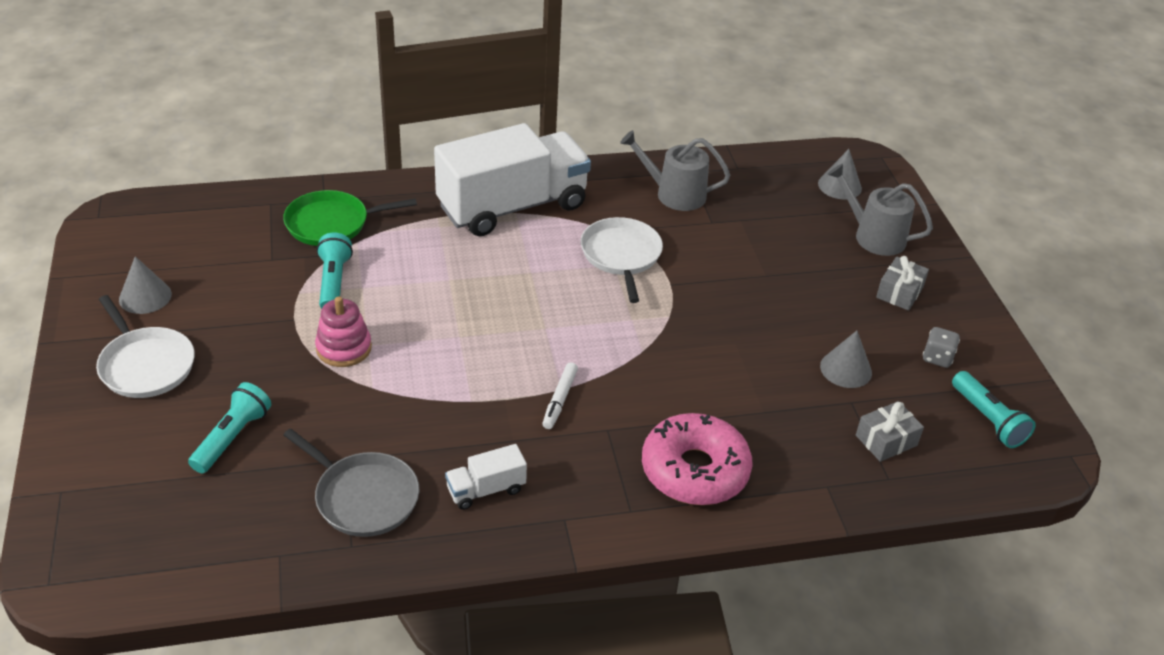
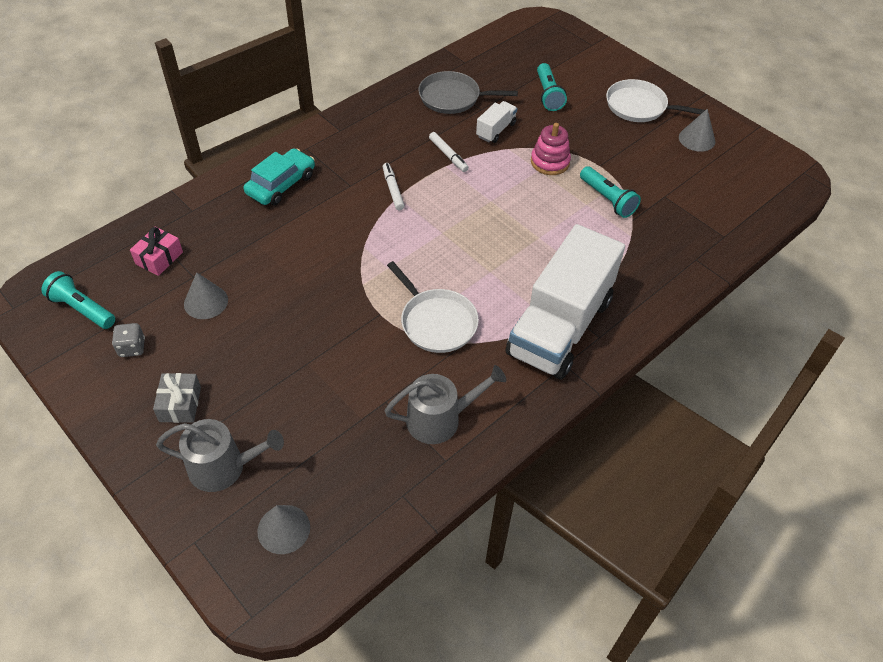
camera: 150 degrees right, 10 degrees up
(332, 223) = (664, 241): green pan -> none
(454, 412) = (448, 155): none -> white marker
(486, 490) = (393, 126): white truck -> white truck (496, 130)
(694, 470) = (281, 184): pink donut -> turquoise car
(886, 440) = (159, 258): grey gift -> pink gift

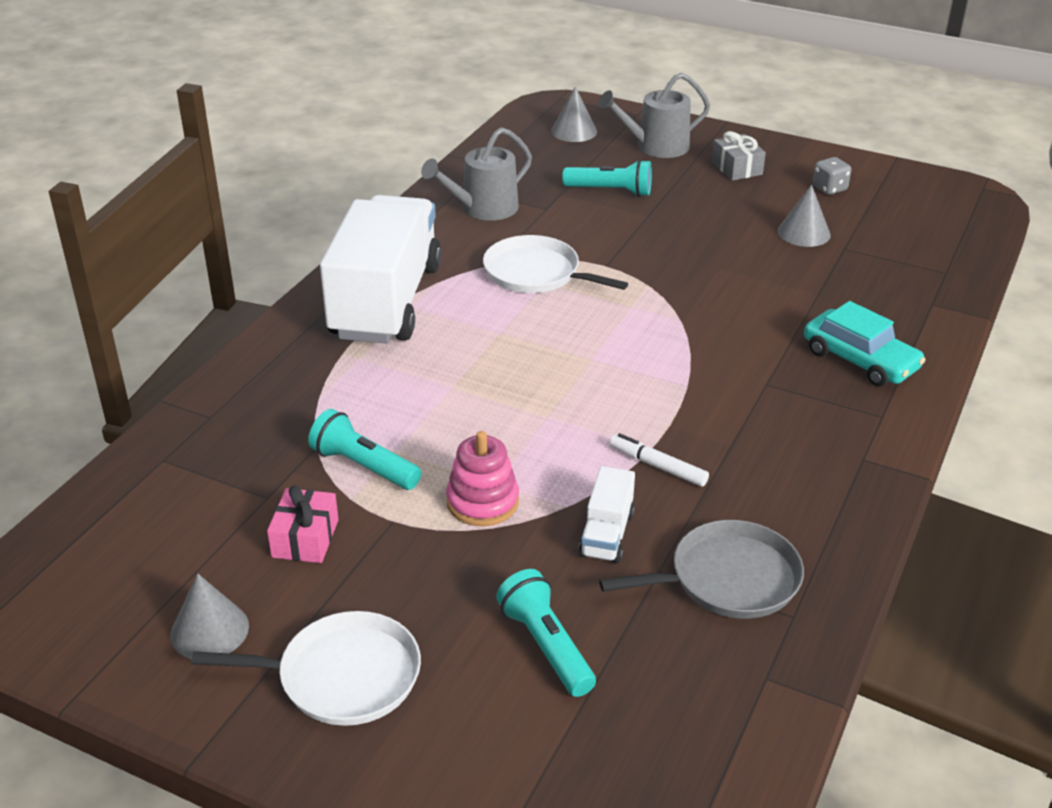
camera: 160 degrees right, 15 degrees down
(82, 309) = (917, 201): turquoise flashlight -> turquoise flashlight (610, 191)
(159, 258) = (902, 253): pink gift -> pink gift (305, 538)
(281, 184) = (860, 360): turquoise car -> turquoise car turned 60 degrees counterclockwise
(393, 190) = (701, 394): white marker -> none

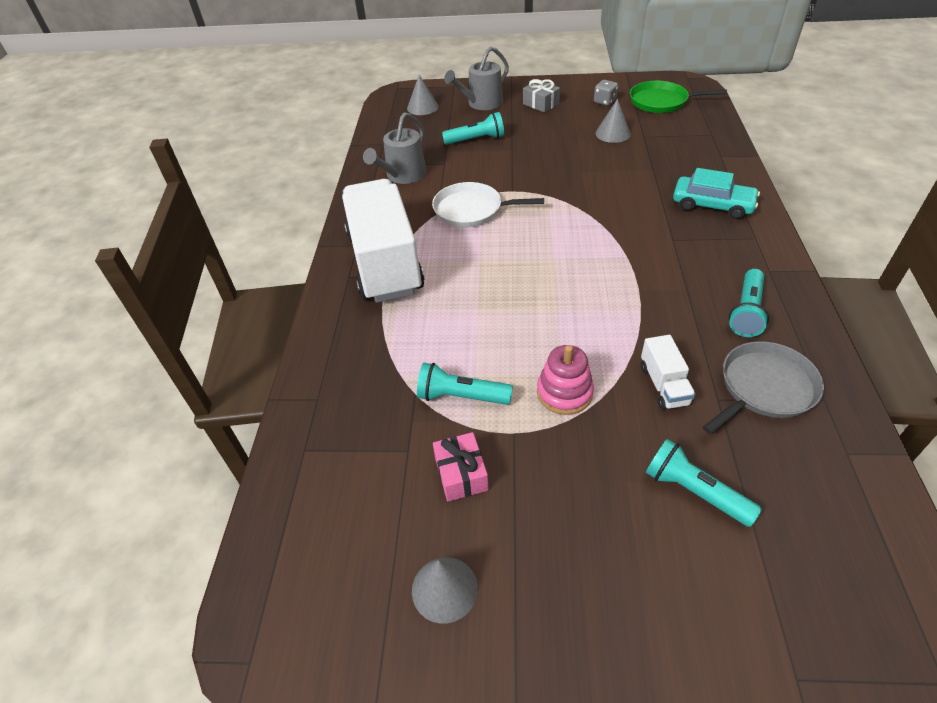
camera: 20 degrees left, 10 degrees up
(342, 676) = (574, 584): white pan -> none
(658, 466) = (655, 321): white marker -> none
(785, 494) = (746, 312): none -> turquoise flashlight
(913, 210) = (661, 102): none -> green pan

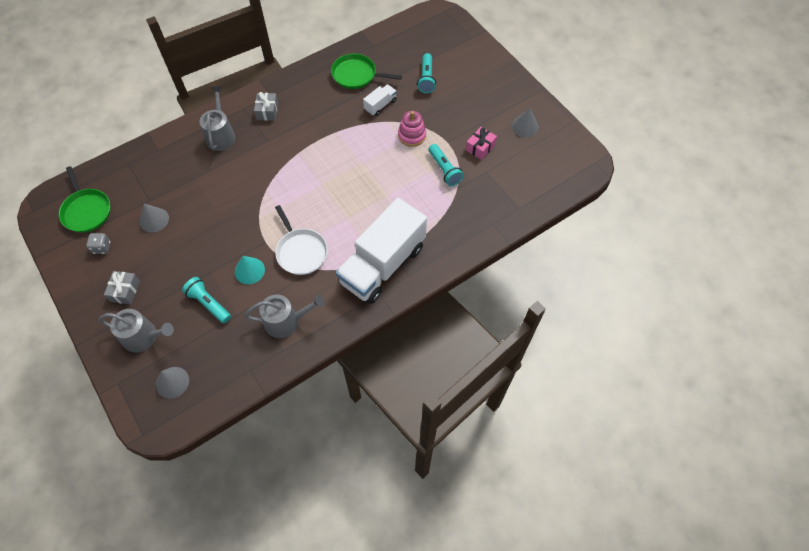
camera: 130 degrees left, 15 degrees up
(486, 171) = (249, 270): none -> turquoise cone
(712, 205) = (221, 135): turquoise car -> grey watering can
(734, 257) = (267, 111): none -> grey gift
(746, 312) = (310, 94): turquoise flashlight -> none
(764, 388) = (356, 75): grey pan -> green pan

